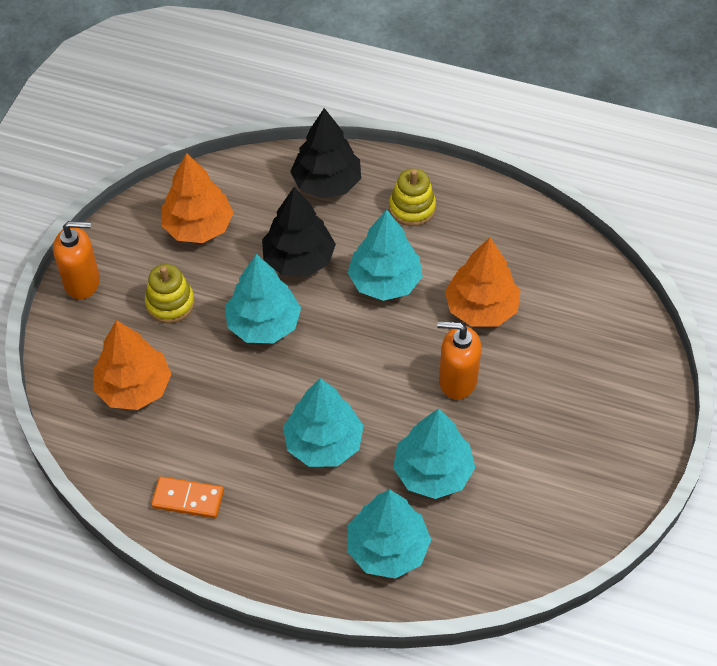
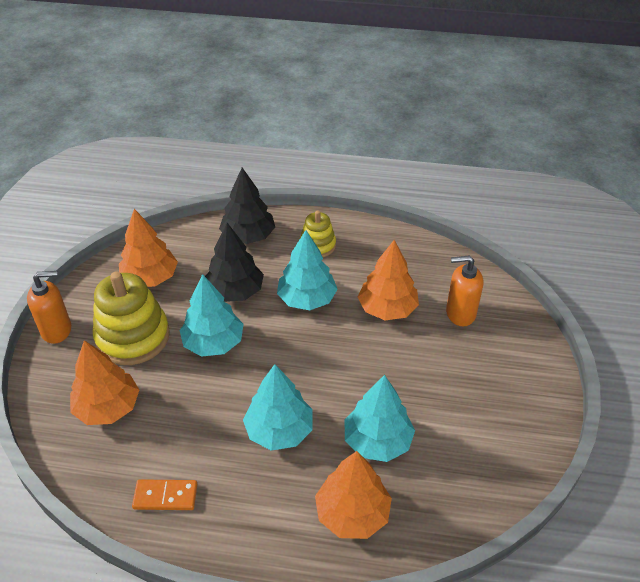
camera: 10 degrees left, 10 degrees down
(170, 303) = (133, 337): yellow stacking toy -> yellow stacking toy, size x1.79
(388, 549) = (352, 513): turquoise tree -> orange tree
(457, 380) = (381, 365): orange soap dispenser -> orange soap dispenser (460, 313)

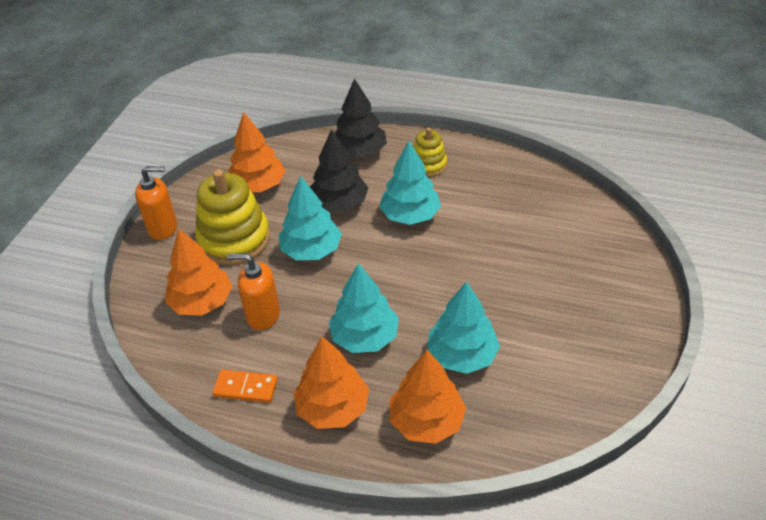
camera: 10 degrees right, 0 degrees up
(387, 308) = (491, 230): orange tree -> orange tree (333, 408)
(460, 313) = (566, 240): orange soap dispenser -> orange soap dispenser (263, 315)

